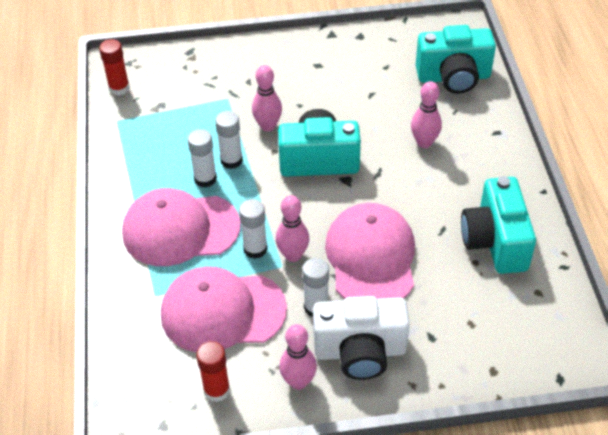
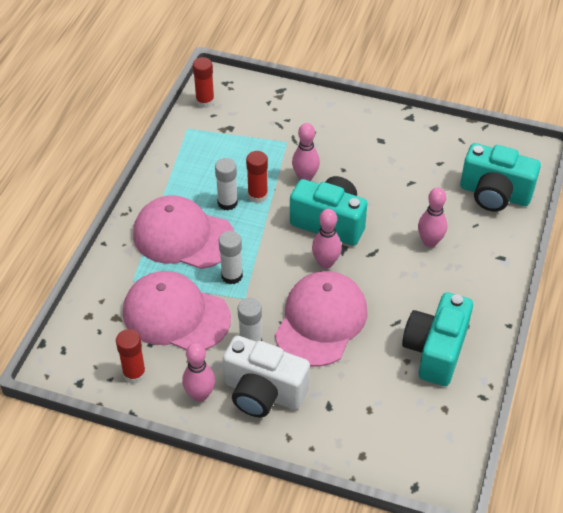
camera: 25 degrees right, 0 degrees up
(231, 160) = (257, 195): white glue stick -> red glue stick
(293, 255) = (258, 293): pink bowling pin -> pink bowling pin (326, 263)

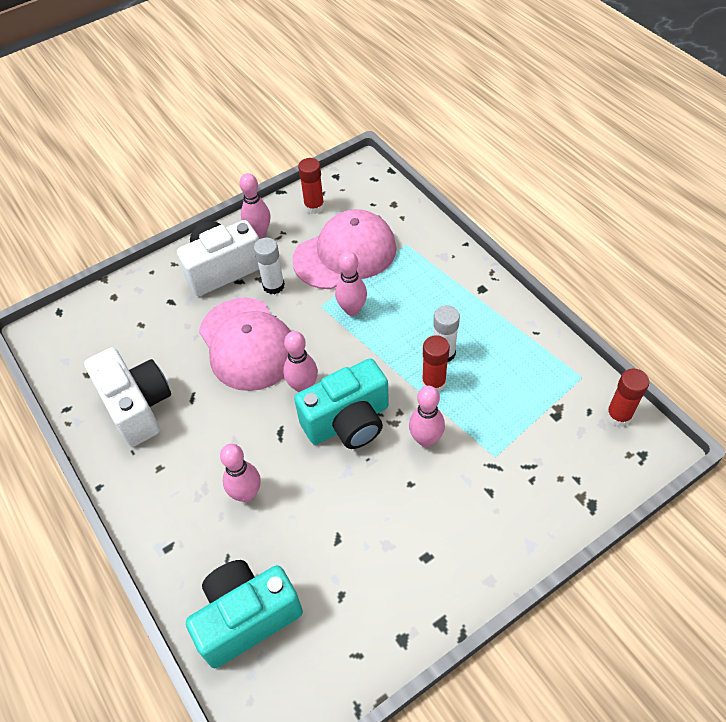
camera: 130 degrees right, 5 degrees up
(183, 236) = (428, 299): pink cap -> none
(232, 276) = (352, 309): white glue stick -> pink bowling pin
(435, 351) = (137, 406): turquoise camera -> white camera

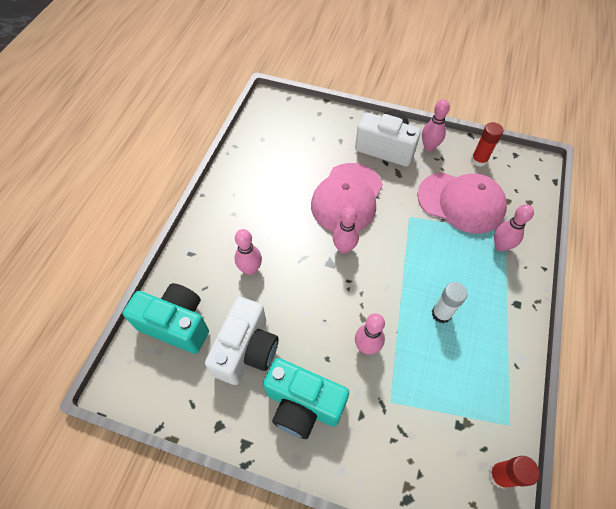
camera: 50 degrees right, 5 degrees up
(137, 406) = (262, 176): white camera -> white camera (246, 350)
(273, 286) = (399, 181): white glue stick -> none
(348, 421) = (341, 290): turquoise camera -> turquoise camera (303, 404)
(352, 309) = (423, 236): pink bowling pin -> pink bowling pin (500, 246)
(433, 383) = (413, 323): red glue stick -> none

